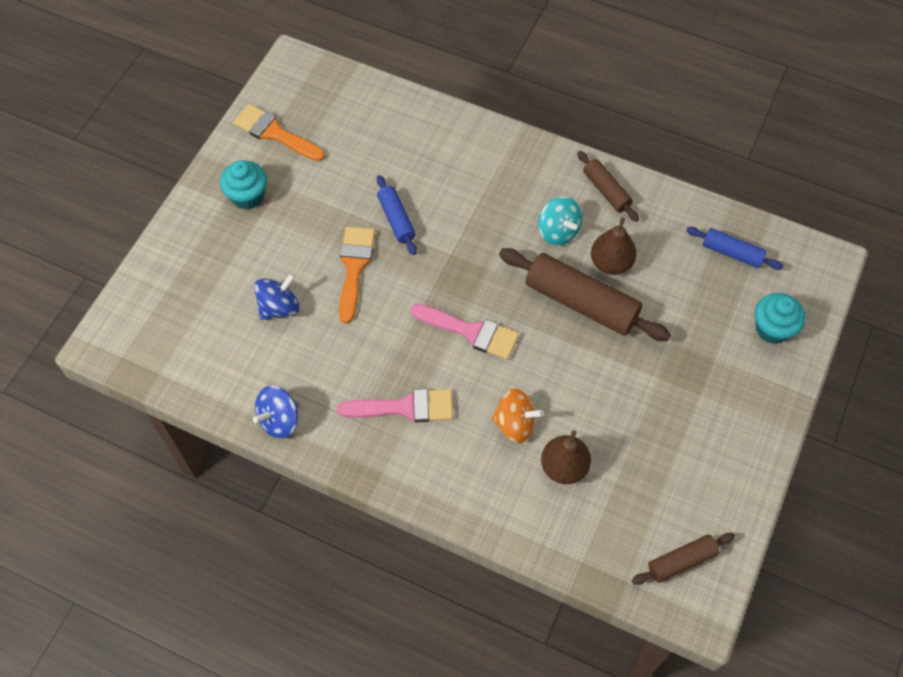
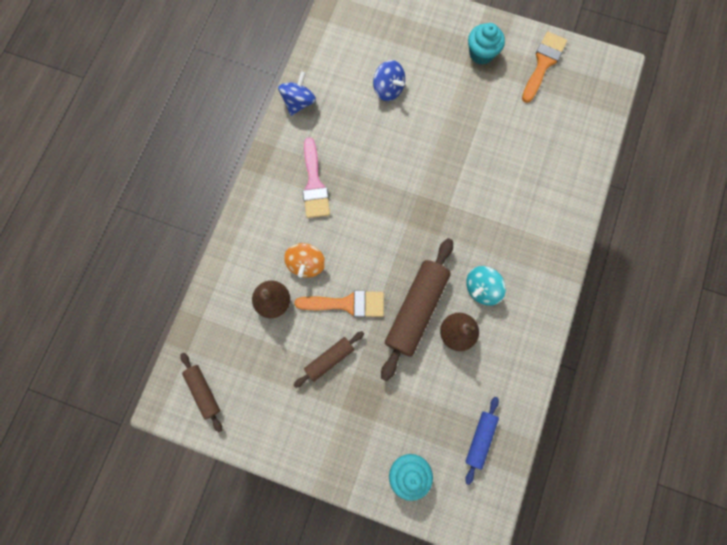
camera: 85 degrees right, 15 degrees up
(279, 420) = (299, 102): blue spinning top -> blue spinning top turned 75 degrees clockwise
(354, 267) = (428, 136): orange brush -> orange brush (347, 304)
(396, 219) = (475, 162): blue rolling pin -> none
(471, 332) = (381, 226): pink brush -> none
(606, 191) = (528, 327): brown rolling pin -> brown rolling pin (329, 359)

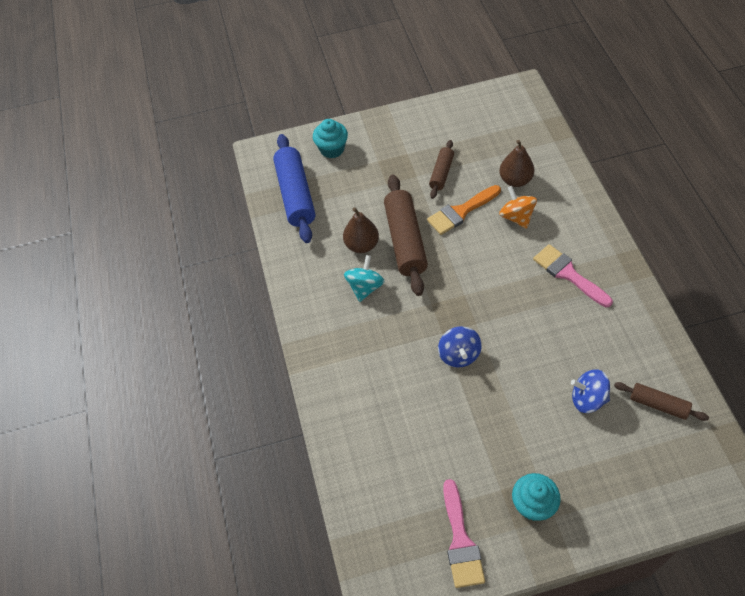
camera: 150 degrees right, 20 degrees down
(203, 391) = (508, 107): brown rolling pin -> brown rolling pin (658, 404)
(299, 102) = (652, 330): blue spinning top -> blue spinning top (459, 355)
(480, 439) = (295, 195): blue rolling pin -> blue rolling pin, size x1.83
(543, 63) = (460, 541): orange brush -> pink brush

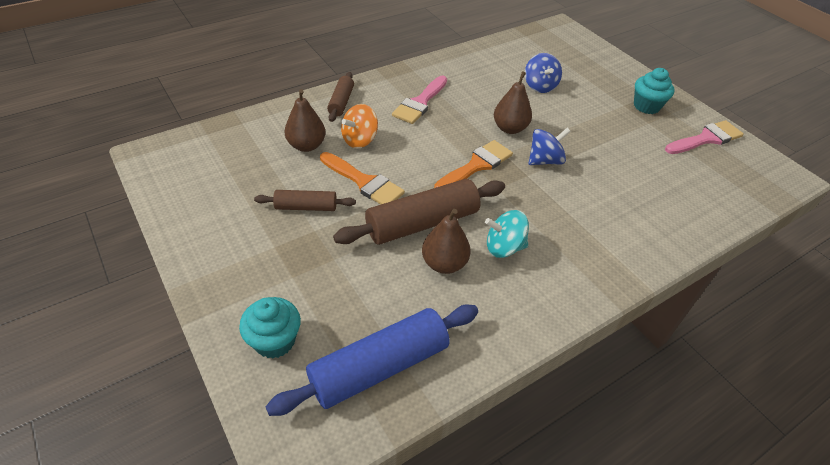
camera: 115 degrees left, 10 degrees down
(463, 296) = (476, 165): none -> orange brush
(513, 341) = (509, 128): none -> brown pear
(658, 404) = (522, 55): brown rolling pin -> brown rolling pin (341, 102)

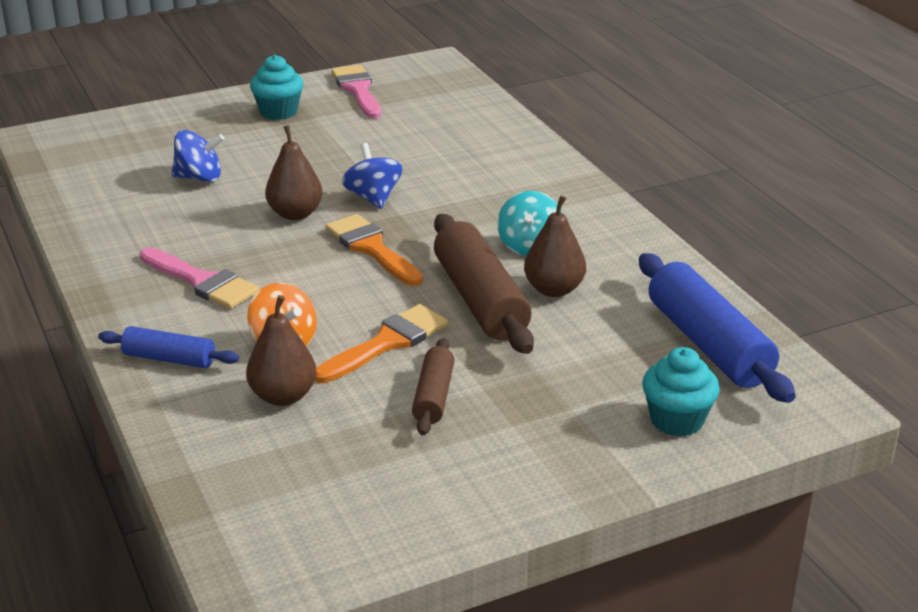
camera: 80 degrees left, 15 degrees down
(341, 102) = (169, 359): brown rolling pin -> blue rolling pin

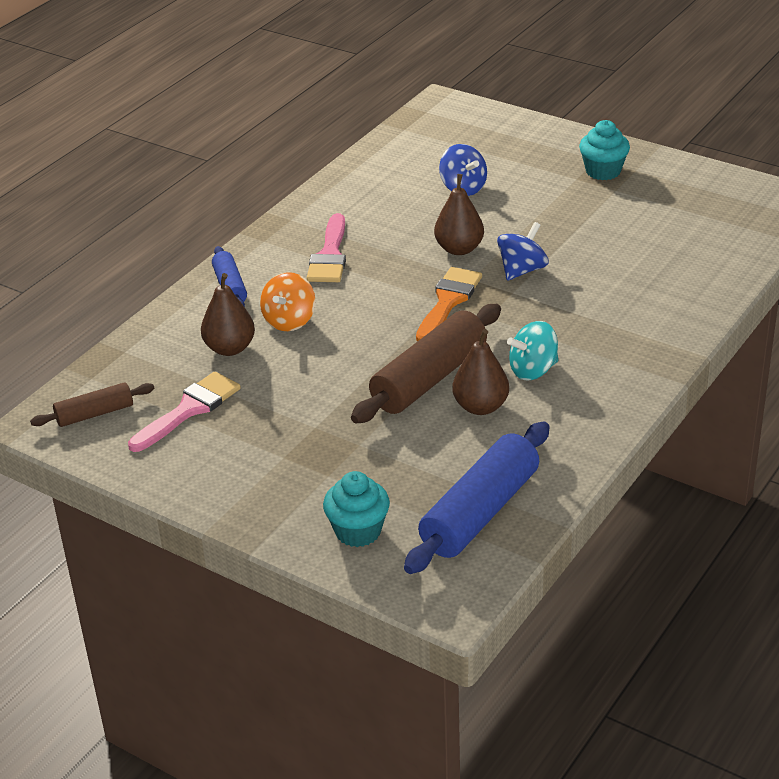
camera: 60 degrees right, 5 degrees up
(358, 90) = (688, 187): pink brush -> pink brush (189, 410)
(387, 343) = (331, 362): orange brush -> none
(433, 396) = (286, 409): brown rolling pin -> brown rolling pin (95, 414)

